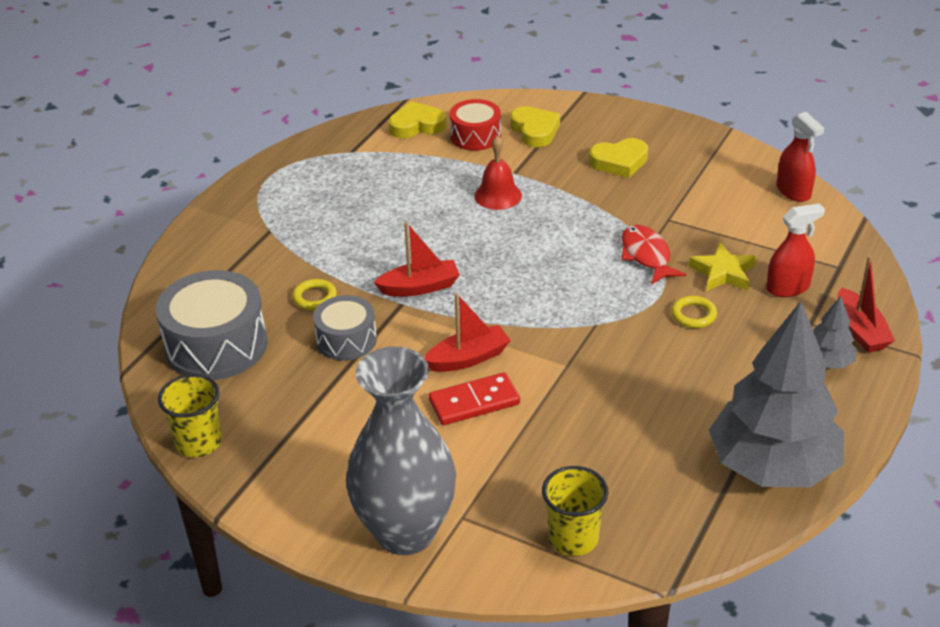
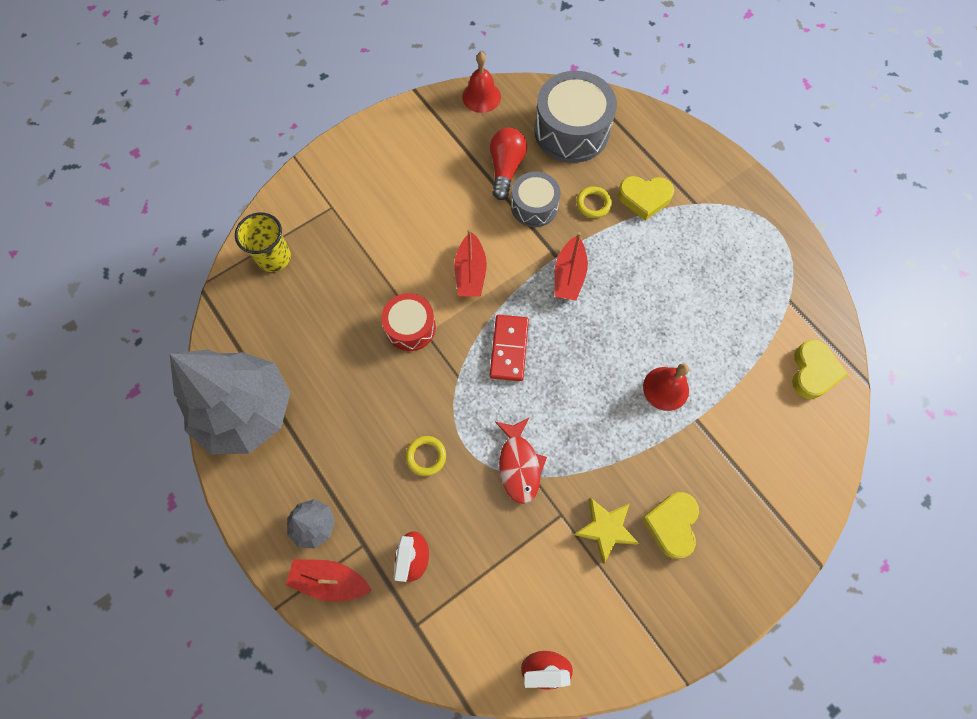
camera: 115 degrees right, 30 degrees up
(198, 442) = (481, 97): yellow cup -> red bell
(305, 380) = (506, 168): none -> red light bulb
(405, 532) = (339, 173): grey vase -> none
(474, 402) = (424, 257): red domino -> red domino (509, 349)
(475, 136) = (773, 415): red drum -> red drum (410, 327)
(535, 130) = (761, 474): yellow heart -> yellow heart (644, 198)
(646, 256) = (519, 465): red fish -> red fish turned 75 degrees clockwise
(723, 272) = (463, 515): yellow star -> yellow star (605, 529)

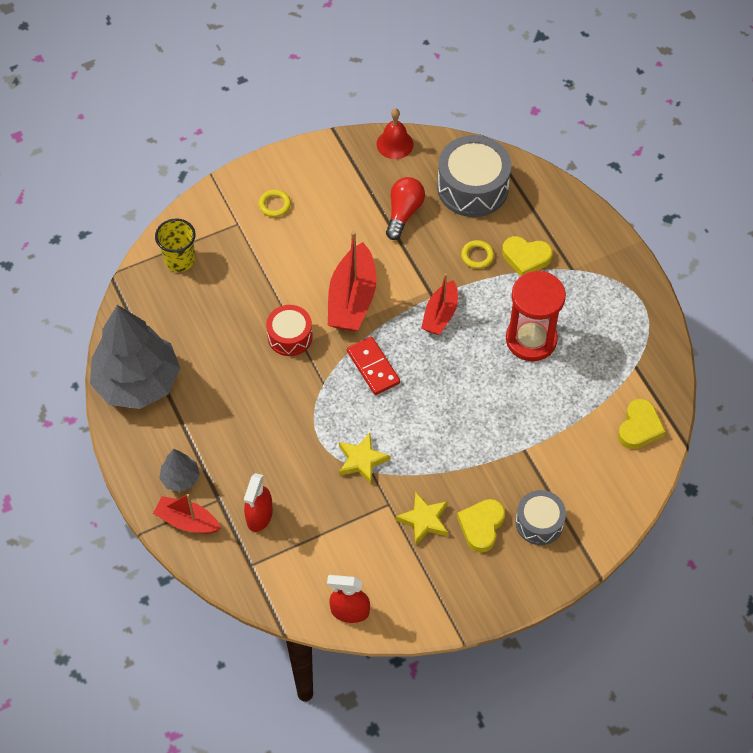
camera: 10 degrees right, 10 degrees down
(426, 456) = (283, 441): yellow ring -> yellow ring (274, 205)
(470, 273) = (352, 299): red boat -> red boat, size x1.59
(509, 349) = (373, 367): red domino -> red domino turned 45 degrees counterclockwise
(519, 465) = (362, 460): red fish -> yellow star
(534, 206) = (422, 250): grey drum -> grey drum (539, 523)
(666, 388) = (504, 420): red bell -> none
(672, 289) = (531, 339): none -> red hourglass

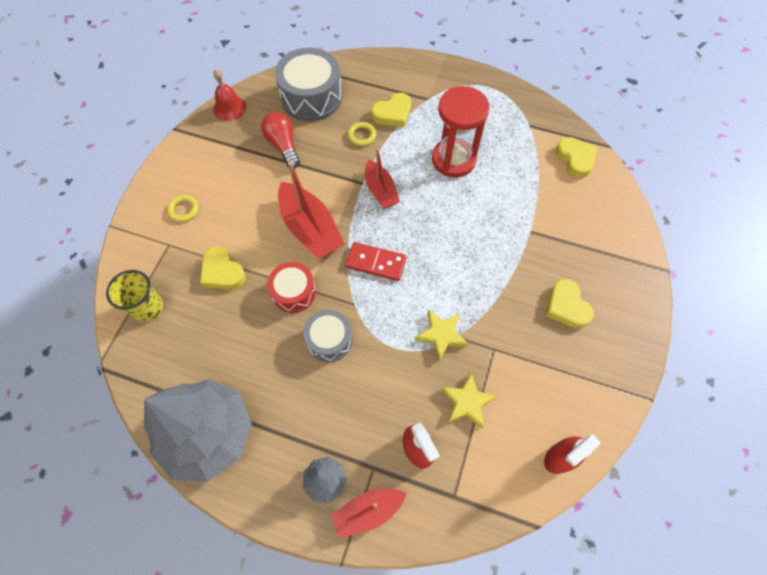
camera: 45 degrees left, 5 degrees up
(255, 278) = (222, 272): none -> yellow heart
(424, 520) = (529, 338): yellow star -> yellow star (467, 402)
(539, 523) = (595, 270): grey drum -> grey drum (329, 340)

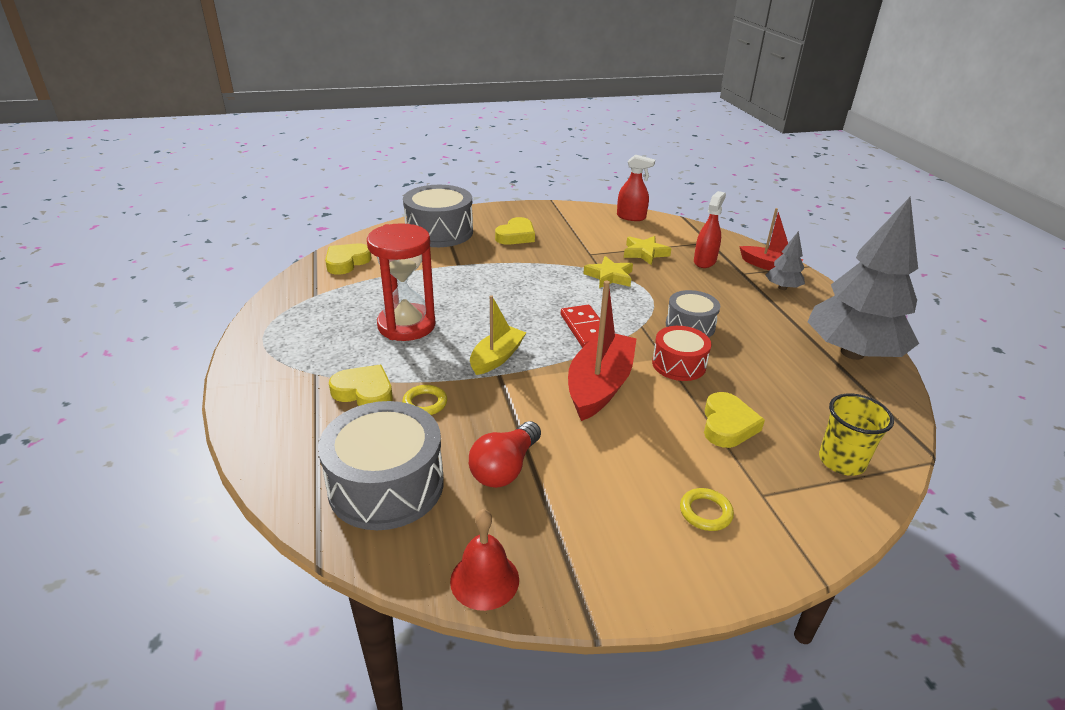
camera: 125 degrees left, 30 degrees down
(380, 190) = (497, 357): red boat -> yellow boat
(606, 246) = (439, 232): none -> grey drum

